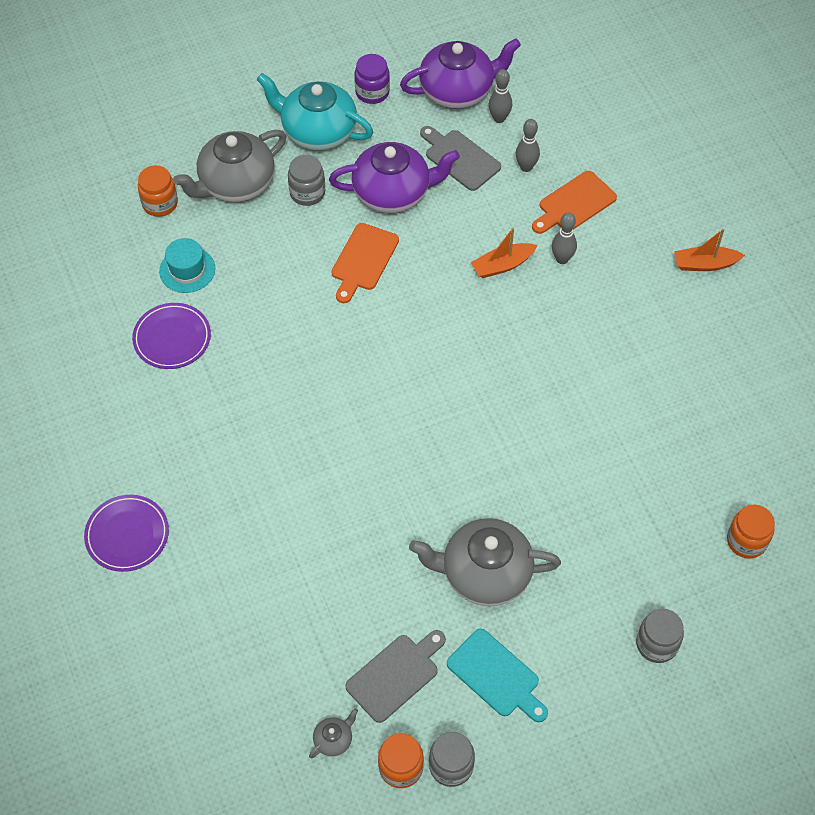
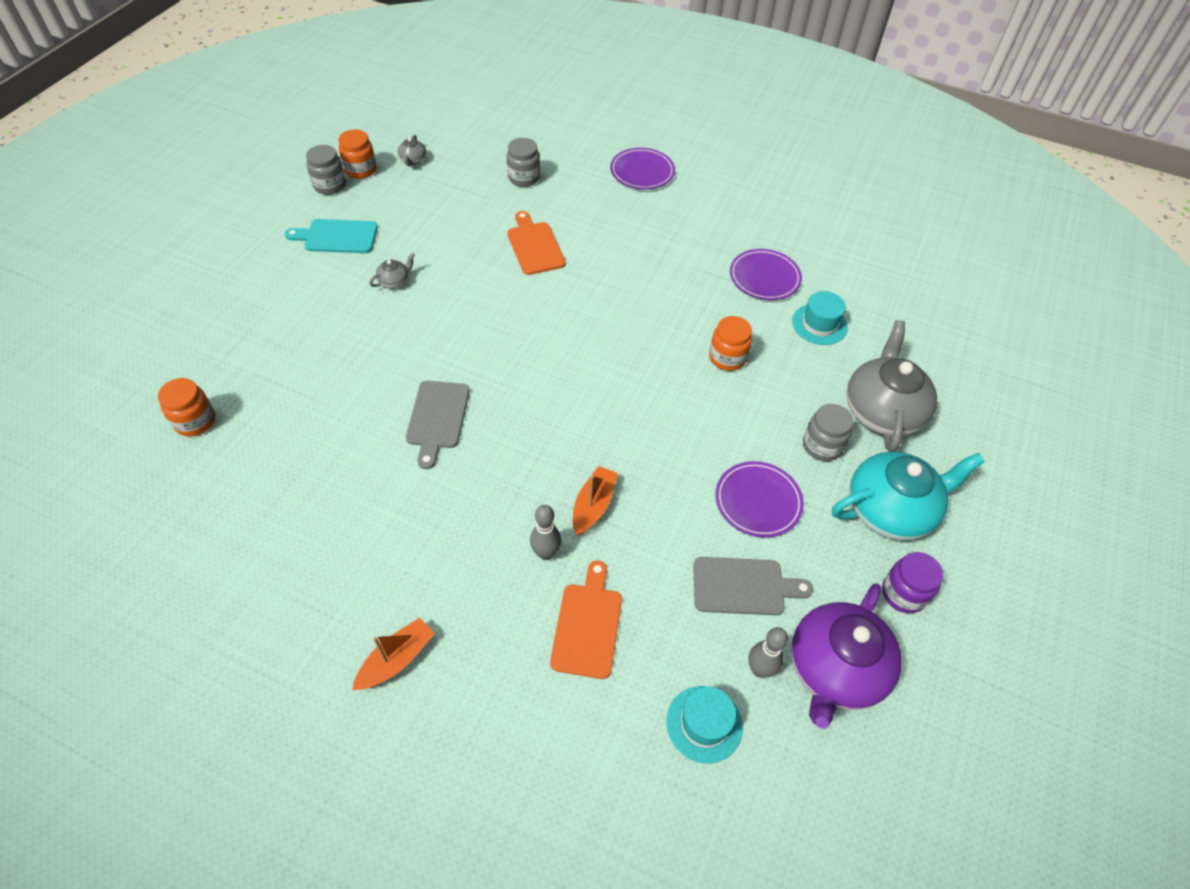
camera: 135 degrees right, 5 degrees down
(160, 203) = (906, 354): orange jar -> orange jar (727, 358)
(363, 260) = (709, 423): orange cutting board -> orange cutting board (534, 246)
(393, 193) = (758, 501): purple teapot -> purple plate
(395, 675) = (404, 203): grey cutting board -> grey cutting board (437, 418)
(484, 573) = (394, 281): grey teapot -> grey teapot, size x0.41
(526, 167) = (674, 630): grey bowling pin -> none
(557, 118) = (704, 724): none -> turquoise hat
(656, 644) = (231, 314): grey jar -> grey jar (524, 178)

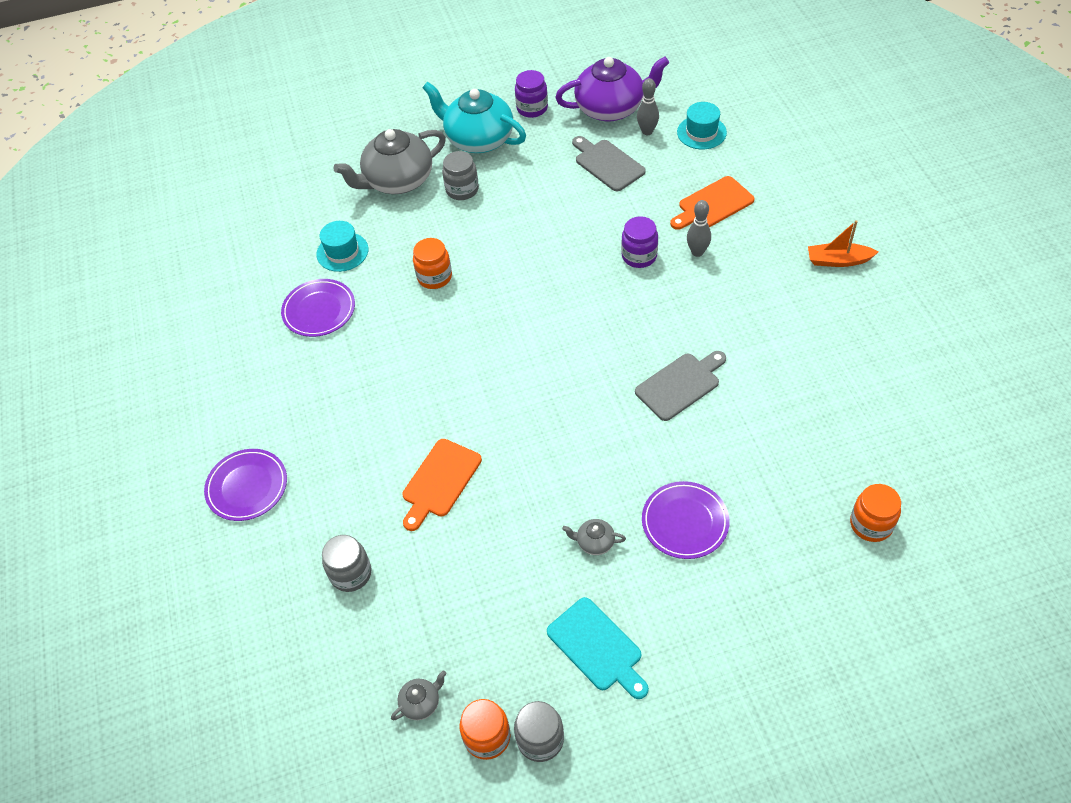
camera: 125 degrees left, 0 degrees up
(593, 505) = (639, 256): orange boat -> purple jar
(758, 501) = (541, 191): purple plate -> purple plate (685, 522)

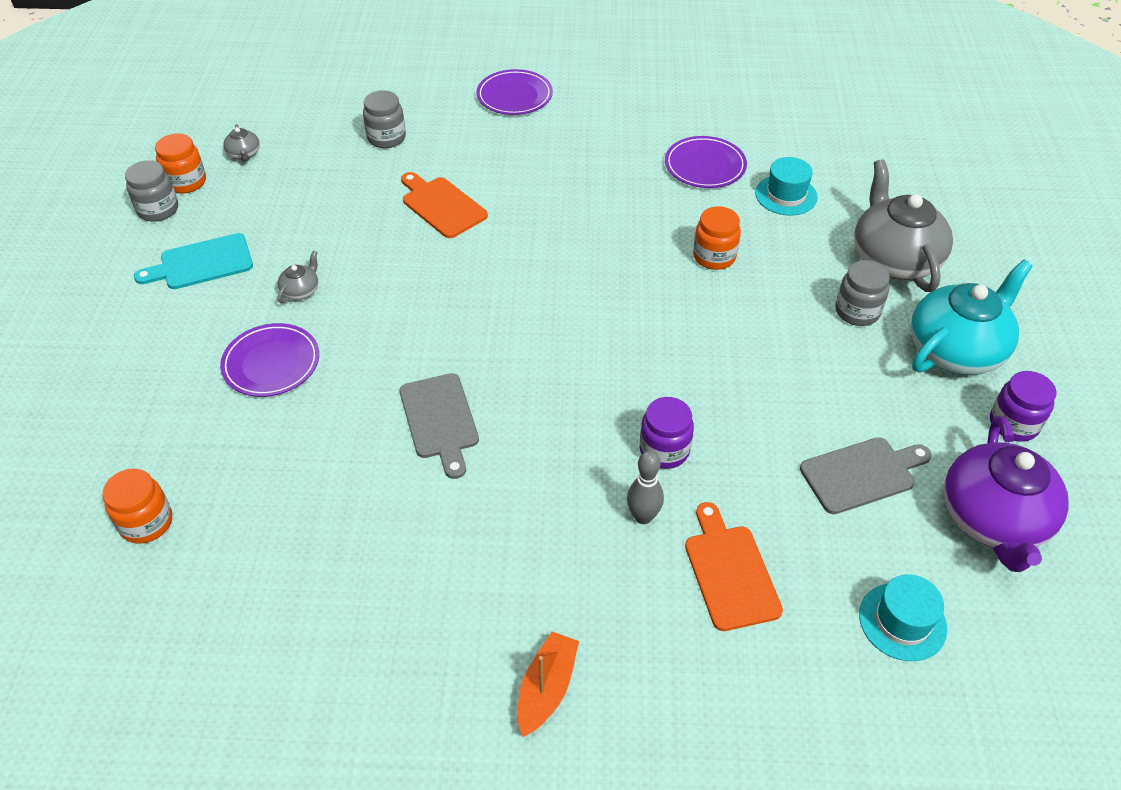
camera: 105 degrees right, 5 degrees down
(647, 131) = (924, 548): grey bowling pin -> none

